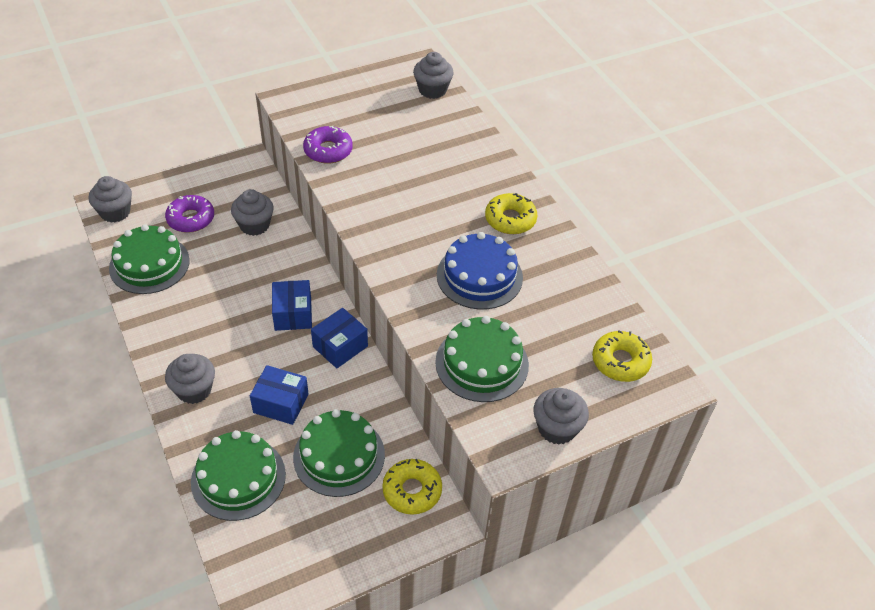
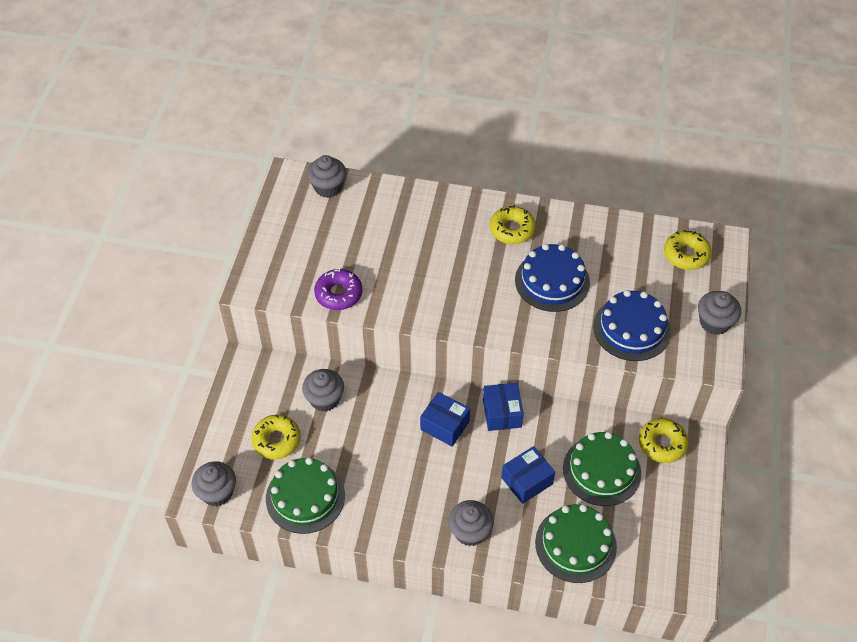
camera: 50 degrees left, 5 degrees up
(191, 219) = (276, 440): purple donut -> yellow donut
(482, 363) = (631, 329): green cake -> blue cake

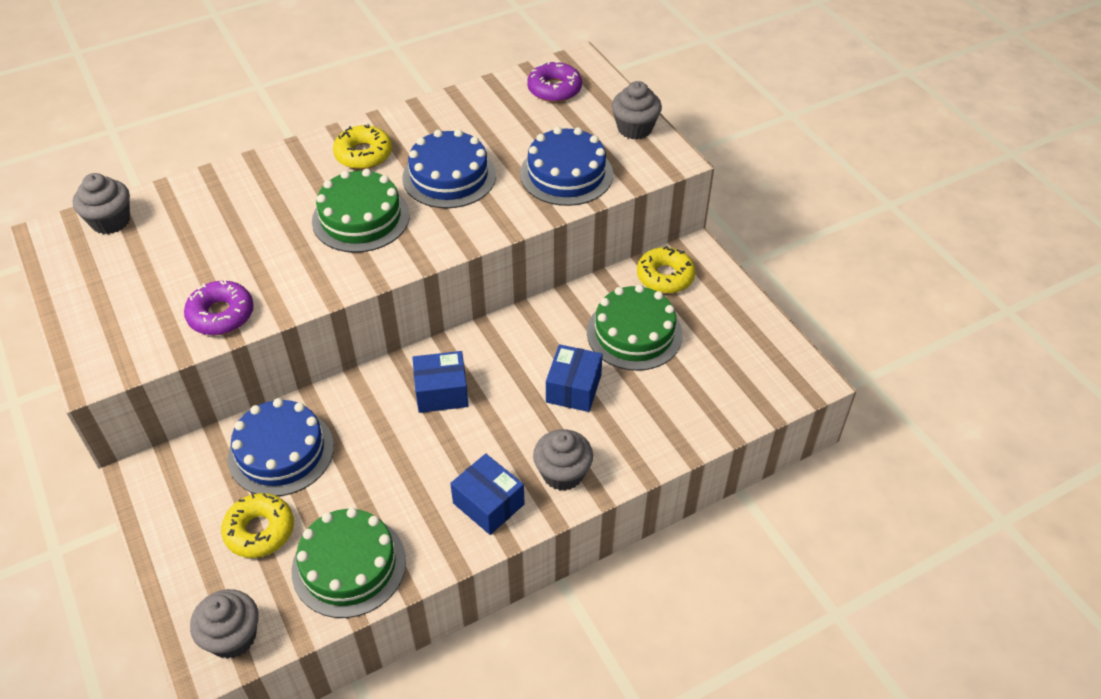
camera: 40 degrees left, 5 degrees down
(324, 399) = (281, 452): grey cupcake -> blue cake
(502, 413) = (490, 344): blue box -> blue box (488, 504)
(575, 544) = (674, 413): green cake -> green cake (361, 218)
(686, 255) = (554, 89): yellow donut -> purple donut

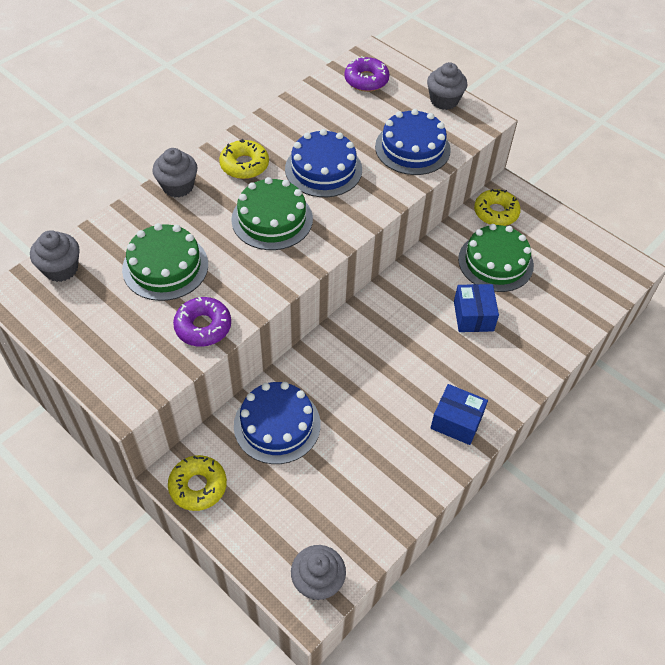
camera: 20 degrees left, 5 degrees up
(259, 530) = (294, 492): yellow donut -> yellow donut (198, 486)
(349, 565) = (377, 499): green cake -> green cake (165, 266)
(441, 392) = (377, 344): blue box -> none
(562, 473) = (498, 383): grey cupcake -> grey cupcake (178, 186)

